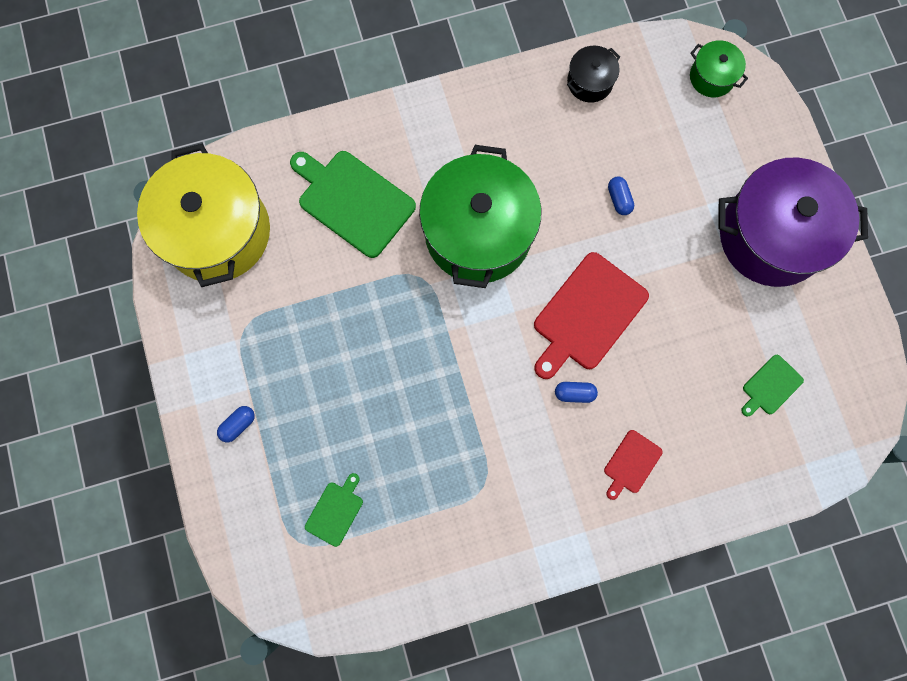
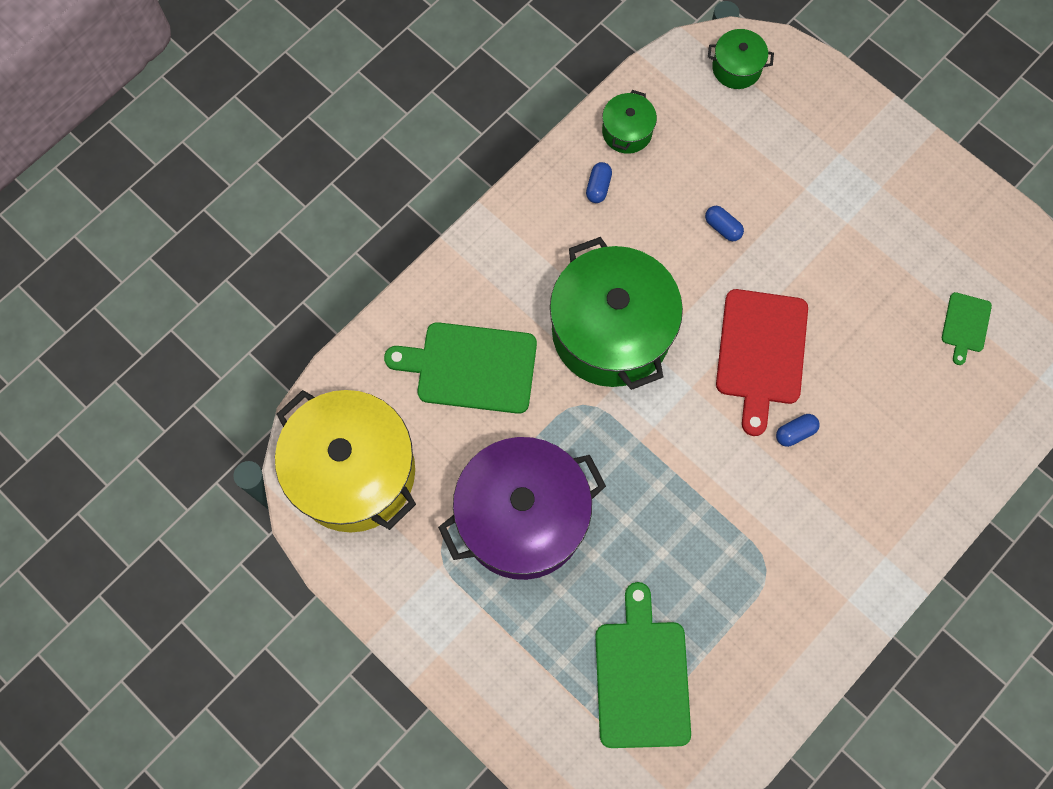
camera: 30 degrees left, 5 degrees down
(238, 425) = (494, 649): blue capsule -> blue capsule (598, 187)
(335, 511) = (641, 677): green cutting board -> green cutting board, size x1.99
(590, 82) = (627, 132): black pot -> green pot
(631, 463) = (887, 468): red cutting board -> none
(771, 236) = (881, 186): purple pot -> purple pot (522, 518)

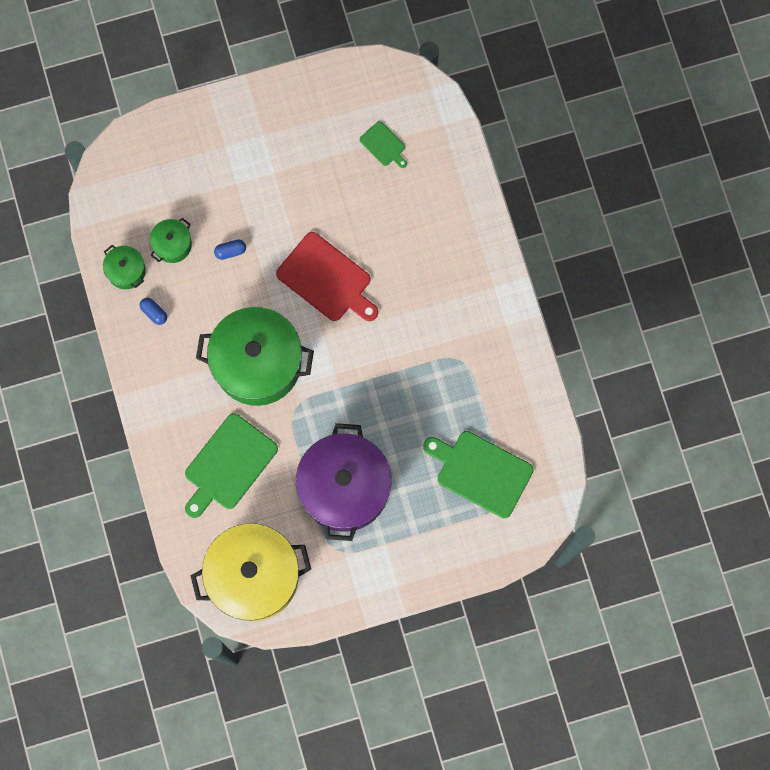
camera: 60 degrees left, 5 degrees up
(736, 68) = (124, 172): green pot -> green pot (172, 245)
(795, 432) = (389, 291): blue capsule -> none

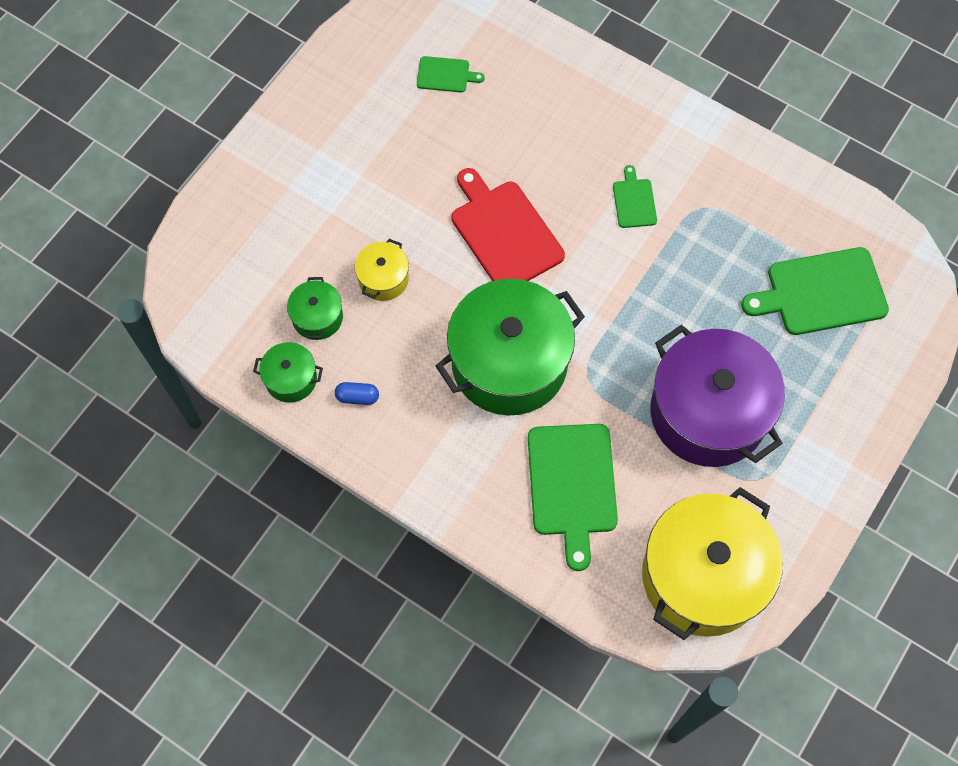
camera: 40 degrees left, 10 degrees down
(230, 251) = (383, 279): blue capsule -> yellow pot
(327, 279) = (504, 232): red cutting board -> red cutting board turned 120 degrees counterclockwise
(423, 322) = (634, 201): none -> green cutting board

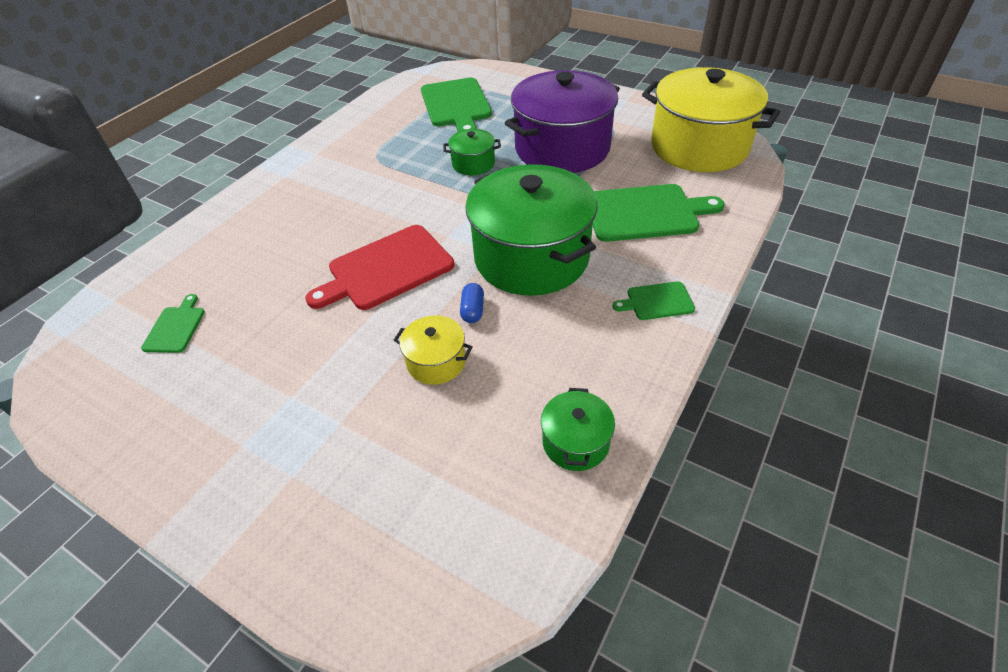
camera: 90 degrees left, 20 degrees down
(317, 317) = (488, 422): green pot -> green pot (473, 164)
(357, 397) = (588, 372): blue capsule -> blue capsule (473, 310)
(634, 201) = (364, 191): green cutting board -> green cutting board (657, 301)

